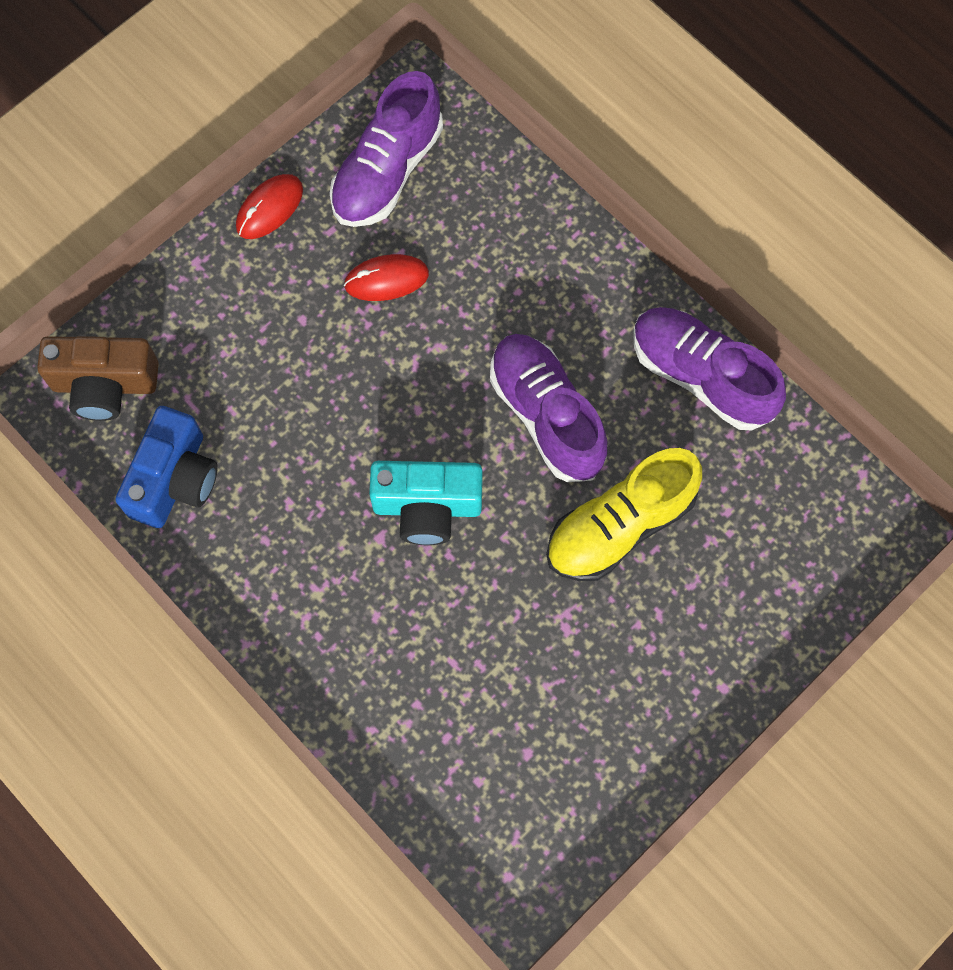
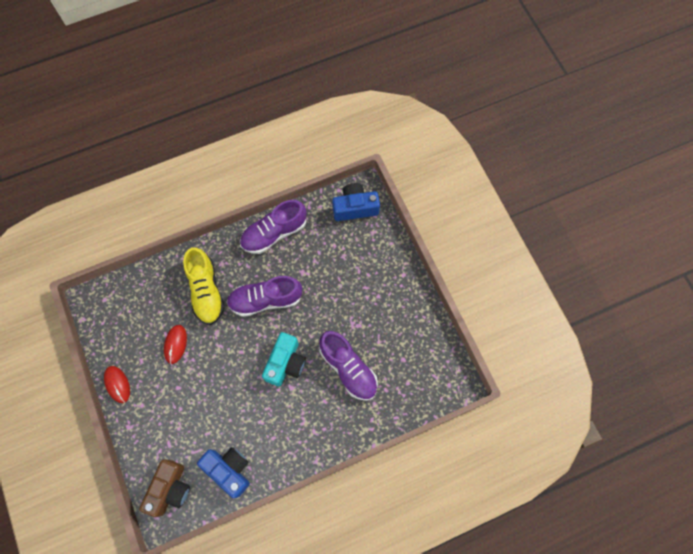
camera: 70 degrees left, 0 degrees up
(387, 171) = (124, 326): purple shoe -> purple shoe (348, 368)
(619, 526) = (324, 288): yellow shoe -> yellow shoe (206, 291)
(836, 524) = (355, 207): none -> blue camera

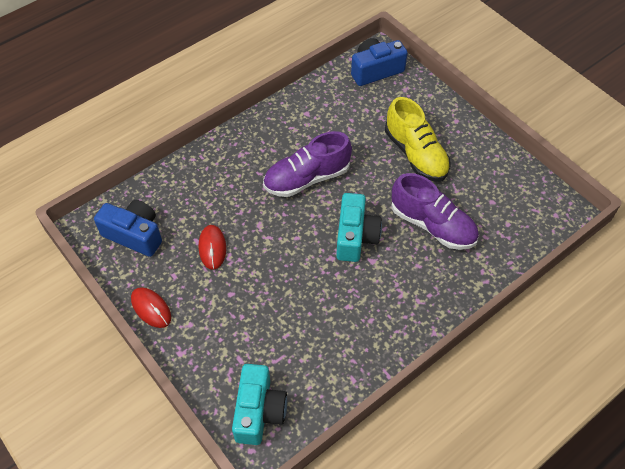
camera: 15 degrees left, 15 degrees down
(170, 489) = (259, 411): brown camera -> turquoise camera
(206, 291) = (232, 185): yellow shoe -> yellow shoe (416, 154)
(229, 470) = (328, 369): blue camera -> blue camera (134, 235)
(274, 233) = (292, 112): purple shoe -> none

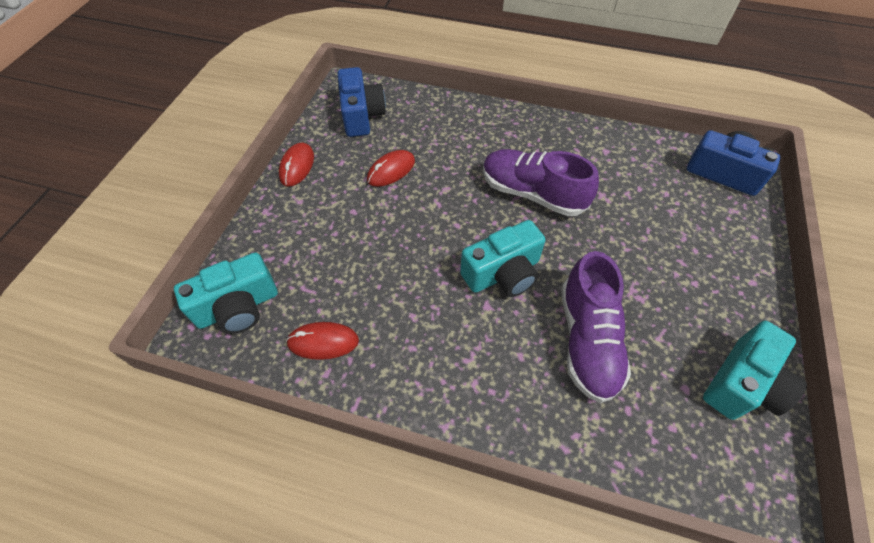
camera: 55 degrees right, 0 degrees up
(328, 369) = (323, 342): none -> red mouse
(416, 154) = (662, 268): yellow shoe -> none
(506, 175) = (742, 383): none -> turquoise camera

